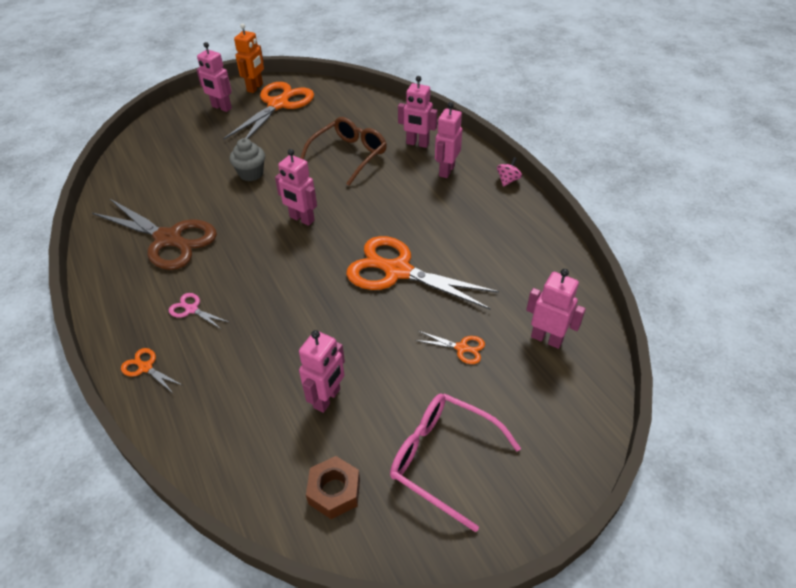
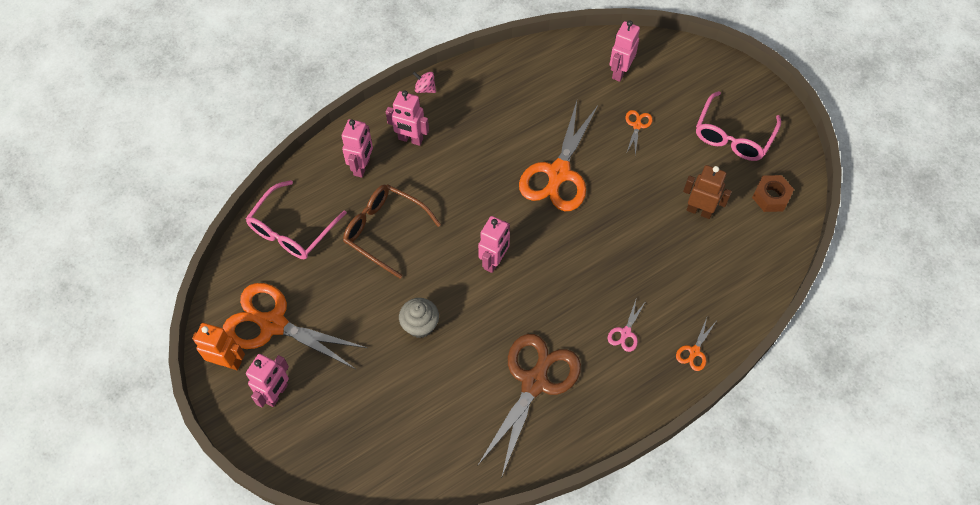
camera: 95 degrees left, 15 degrees up
(327, 398) = (699, 211): pink robot -> brown robot
(359, 111) = (292, 230): none -> pink glasses

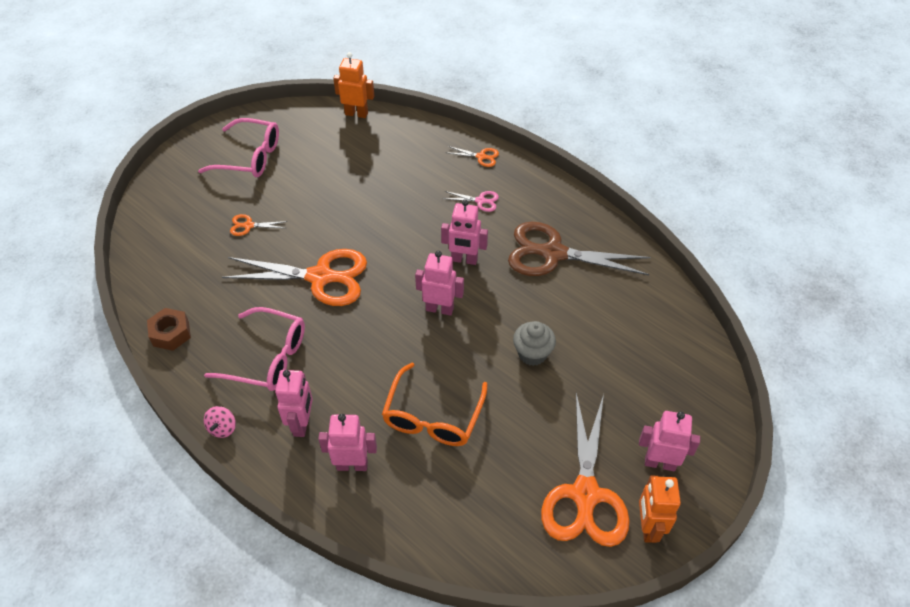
camera: 105 degrees left, 10 degrees down
(292, 230) = (460, 516): pink glasses -> pink glasses (268, 357)
(384, 231) = (433, 416): brown glasses -> orange glasses
(619, 72) = (178, 249): pink robot -> pink robot (464, 260)
(699, 211) = (340, 170): brown robot -> none
(770, 197) = (313, 127): brown nut -> brown nut (171, 333)
(788, 241) = (356, 113): none -> orange robot

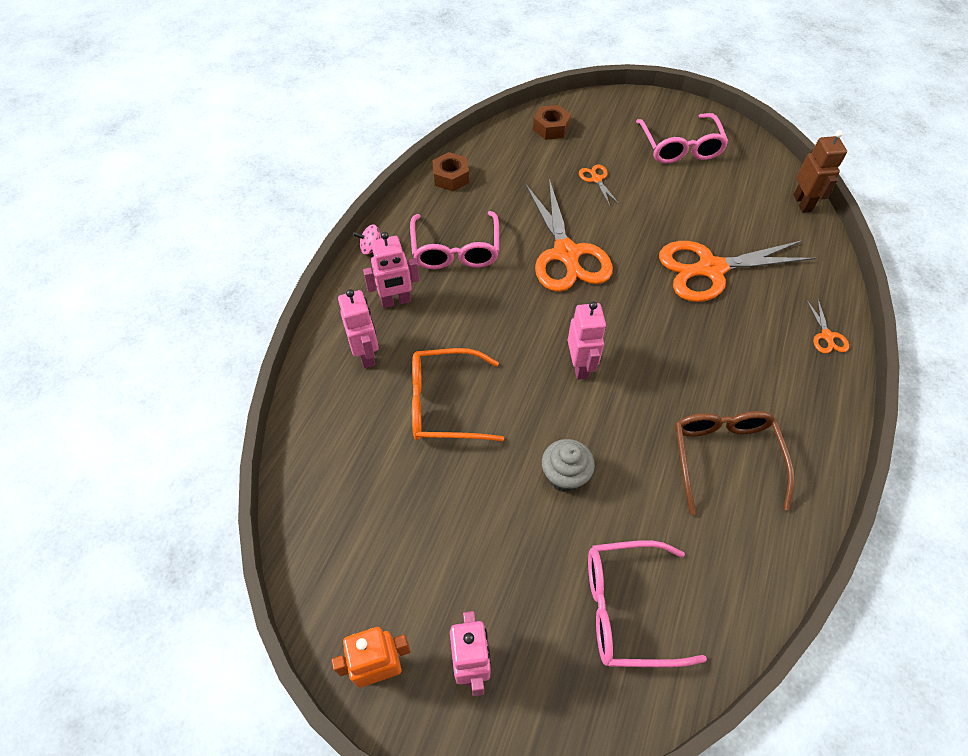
camera: 70 degrees right, 5 degrees up
(161, 234) = (551, 128): none -> brown nut
(356, 113) = (802, 203): orange robot -> brown robot
(464, 260) = (660, 368): pink robot -> none
(480, 201) = (757, 356): pink scissors -> none
(553, 253) = (724, 457): brown scissors -> brown glasses
(585, 494) = (401, 584): orange scissors -> orange scissors (710, 269)
(645, 353) = (627, 608): none -> pink glasses

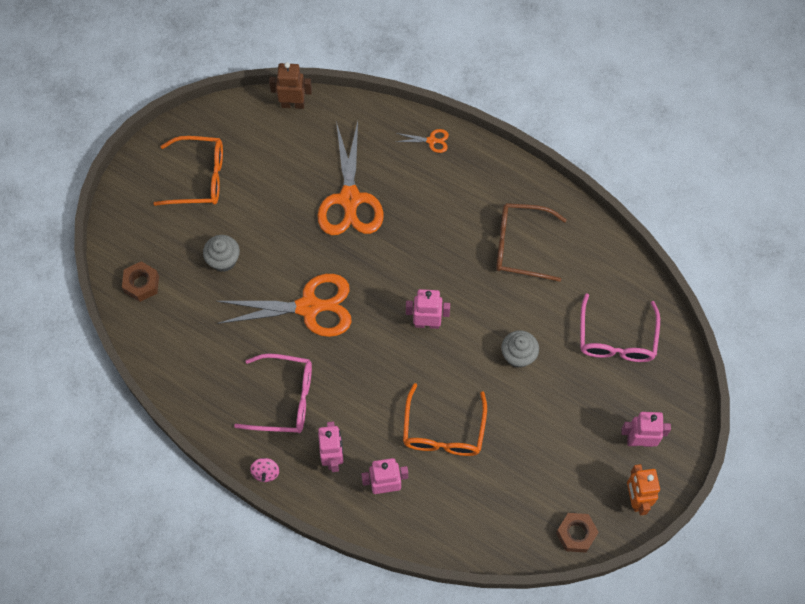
camera: 80 degrees left, 10 degrees up
(451, 177) = (189, 389): brown nut -> brown nut (576, 534)
(596, 179) = (223, 260): orange scissors -> grey cupcake
(680, 147) = (199, 177): pink glasses -> orange glasses

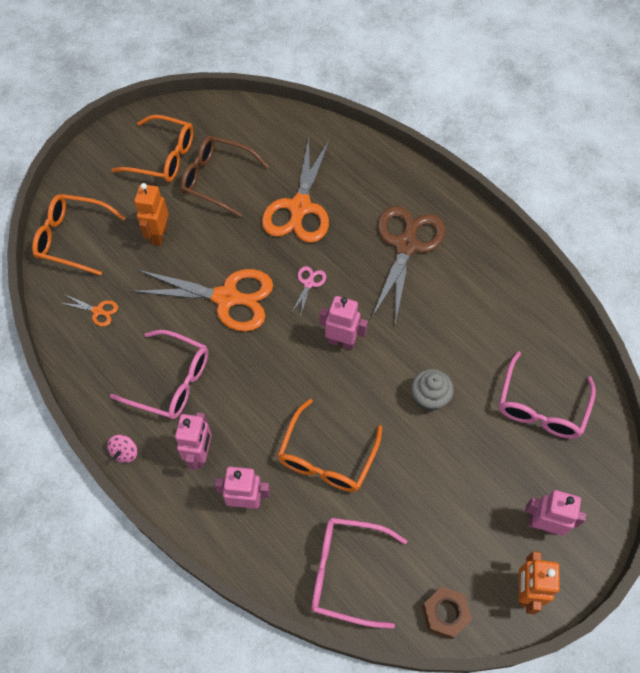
camera: 15 degrees right, 5 degrees down
(141, 284) = (73, 238): brown nut -> orange glasses
(223, 260) = (159, 235): grey cupcake -> orange robot
(293, 104) = (273, 114): brown robot -> none
(381, 274) = (309, 283): none -> pink scissors
(431, 140) = (396, 173): orange scissors -> orange scissors (98, 311)
(460, 214) = (406, 245): none -> brown scissors
(487, 523) = (347, 572): none -> pink glasses
(520, 246) = (459, 289): brown glasses -> brown glasses (217, 179)

